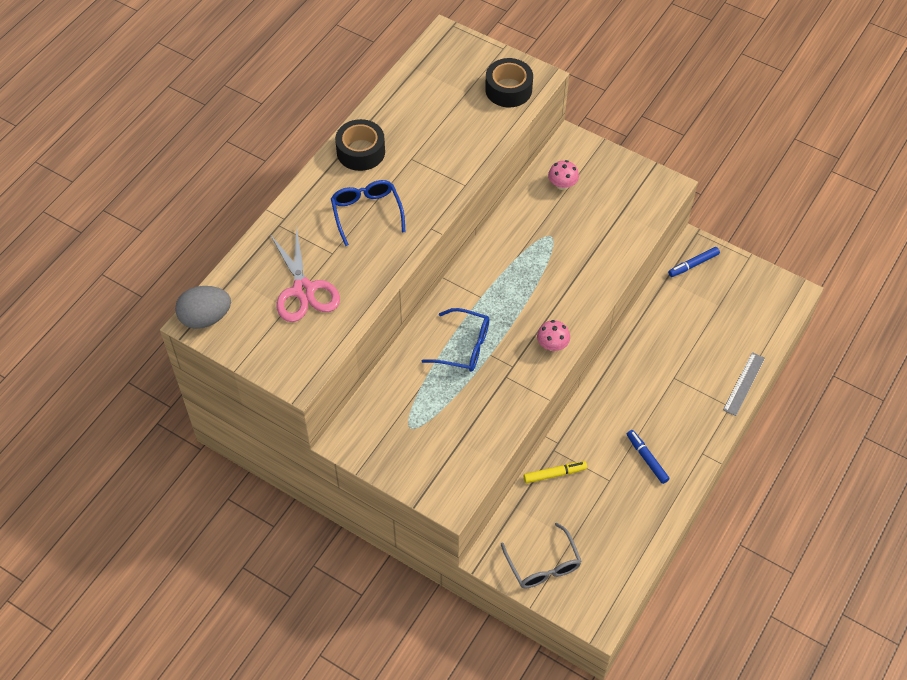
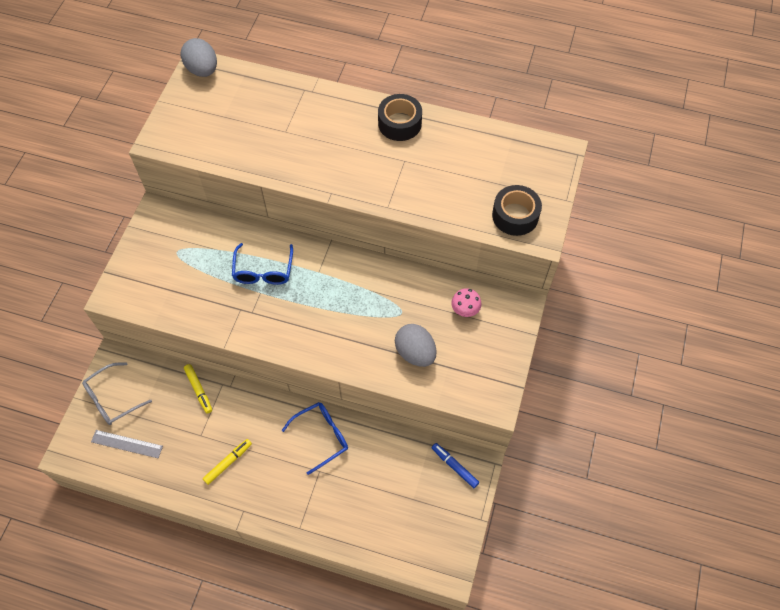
camera: 75 degrees right, 5 degrees up
(303, 290) = (243, 122): pink scissors -> none
(366, 213) = (334, 144): blue glasses -> blue glasses (322, 436)
(552, 345) = (281, 338): pink mushroom -> none
(599, 235) = (415, 353): none -> grey egg
(647, 458) = (228, 463): blue marker -> yellow marker
(744, 384) = (328, 537): grey ruler -> grey ruler (127, 444)

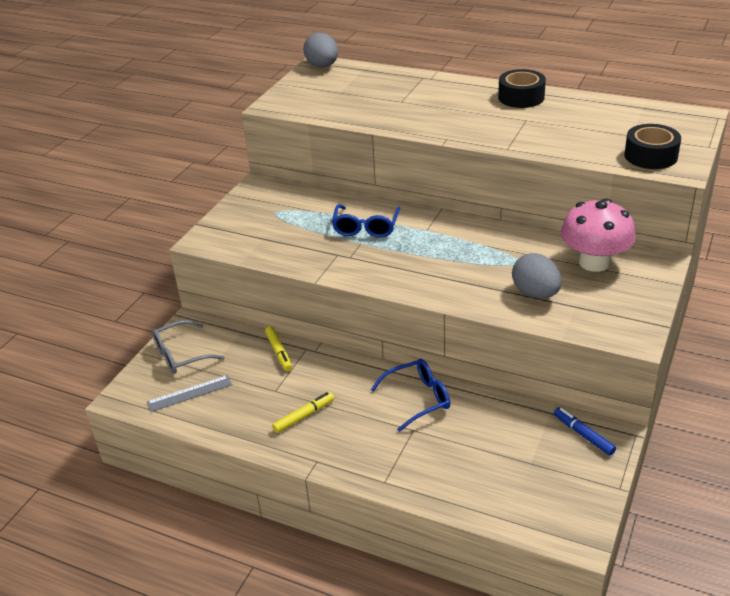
camera: 10 degrees right, 25 degrees down
(127, 444) = (189, 393): grey ruler -> grey ruler turned 45 degrees counterclockwise
(465, 309) = (594, 262): pink mushroom -> pink mushroom, size x2.08

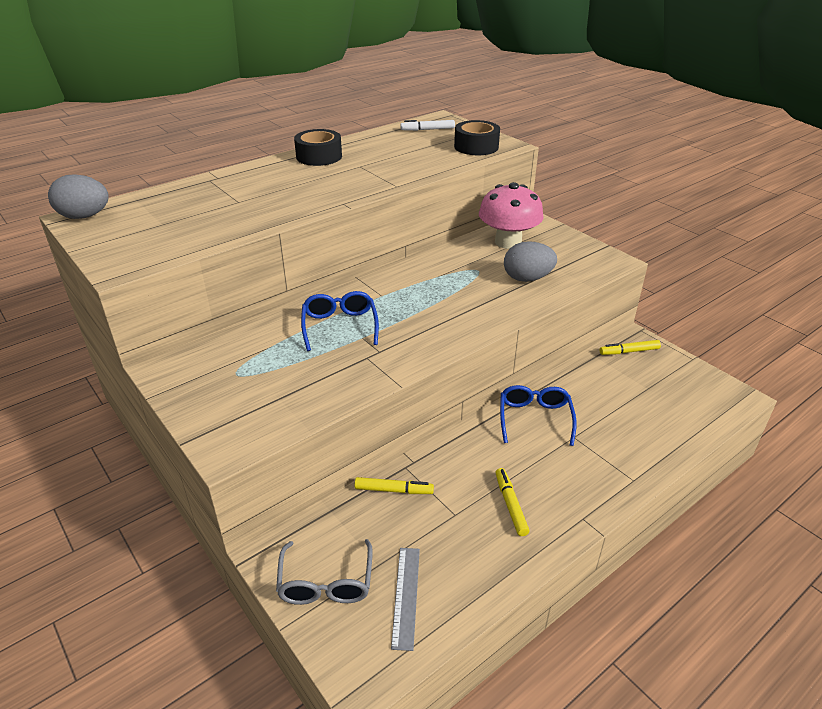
camera: 65 degrees left, 0 degrees up
(366, 228) = (340, 326): blue glasses -> blue glasses turned 135 degrees counterclockwise
(583, 435) = (629, 351): blue marker -> yellow marker
(657, 120) = (427, 129): none -> white marker

